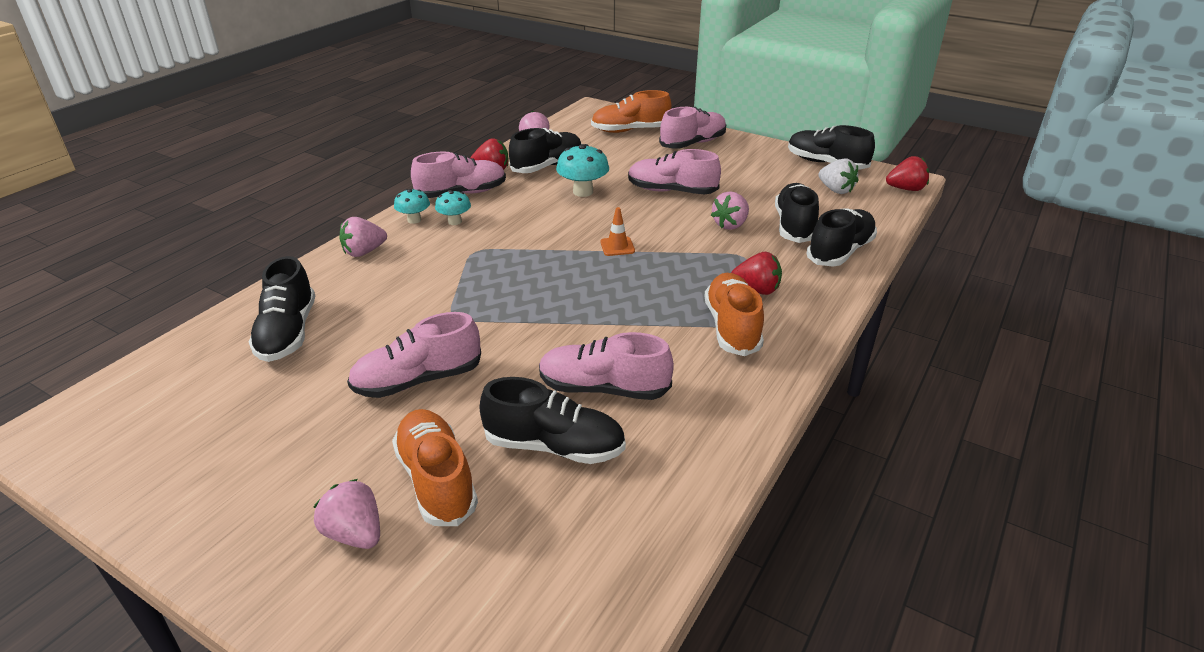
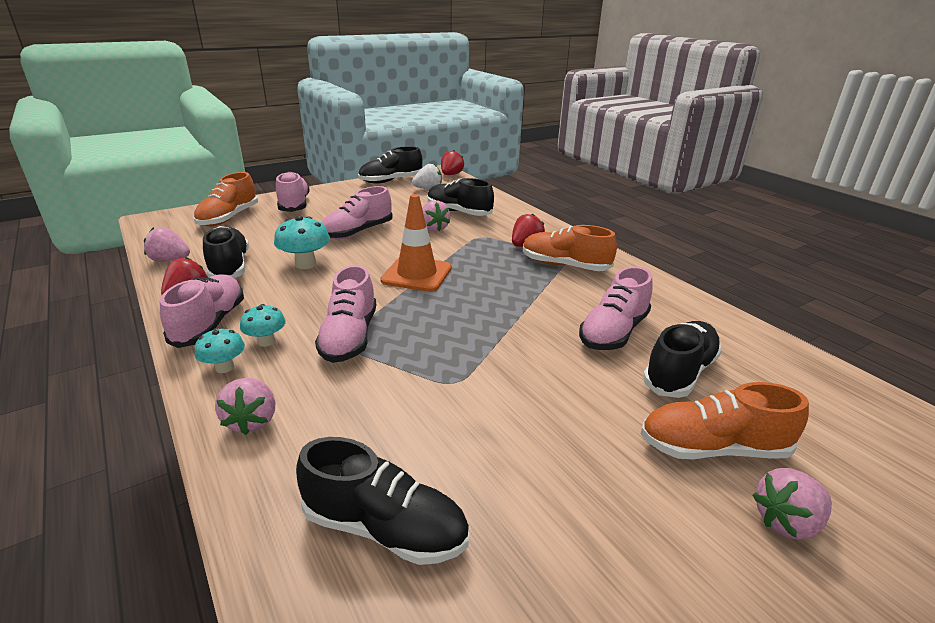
camera: 65 degrees left, 5 degrees down
(418, 380) = (553, 429): pink shoe -> pink shoe (349, 337)
(617, 246) = (417, 274): orange traffic cone -> orange traffic cone, size x2.04
(840, 252) = (503, 211): black shoe -> none

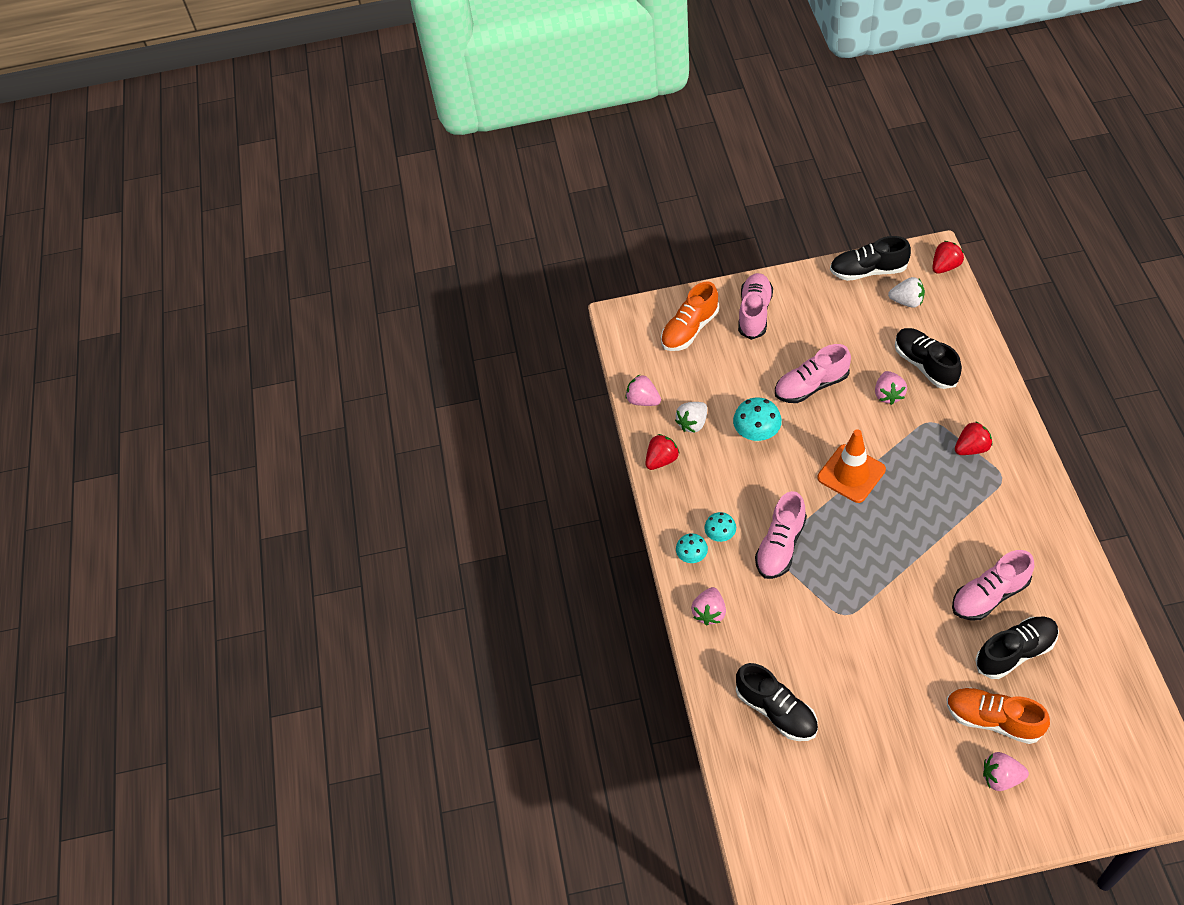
camera: 30 degrees right, 25 degrees up
(210, 324) = (680, 503): pink shoe -> none
(230, 267) = (692, 423): black shoe -> white strawberry
(565, 265) = (994, 492): orange shoe -> none

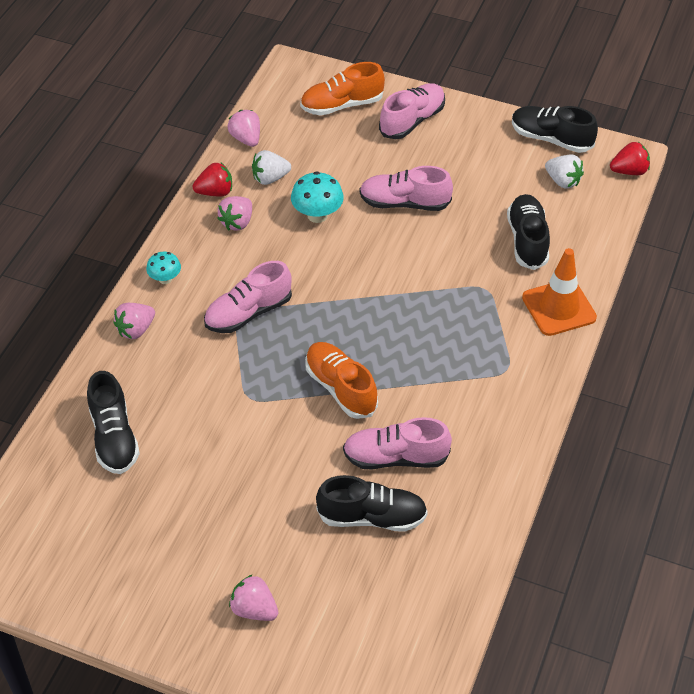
camera: 25 degrees right, 5 degrees down
(720, 535) = (205, 276): turquoise mushroom -> none
(851, 473) = (369, 291): orange traffic cone -> orange traffic cone (559, 308)
(888, 394) = (468, 246): pink strawberry -> pink strawberry (237, 222)
(971, 448) = (502, 330): red strawberry -> none
(993, 720) = (295, 559): orange shoe -> orange shoe (341, 388)

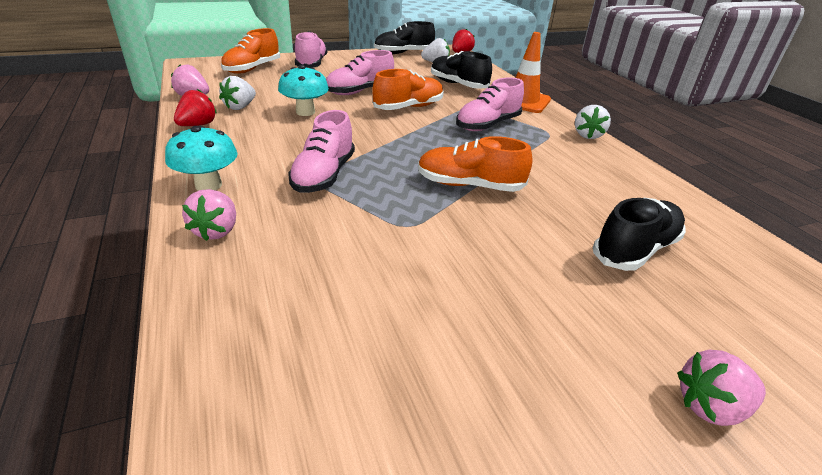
camera: 45 degrees left, 15 degrees down
(114, 437) = (302, 338): black shoe -> none
(165, 279) = (208, 185): turquoise mushroom -> turquoise mushroom, size x1.58
(237, 222) = (241, 133): pink strawberry -> none
(395, 457) = (577, 204): pink shoe -> pink shoe (487, 125)
(420, 256) = (408, 107): none -> orange shoe
(541, 395) = (587, 135): none -> white strawberry

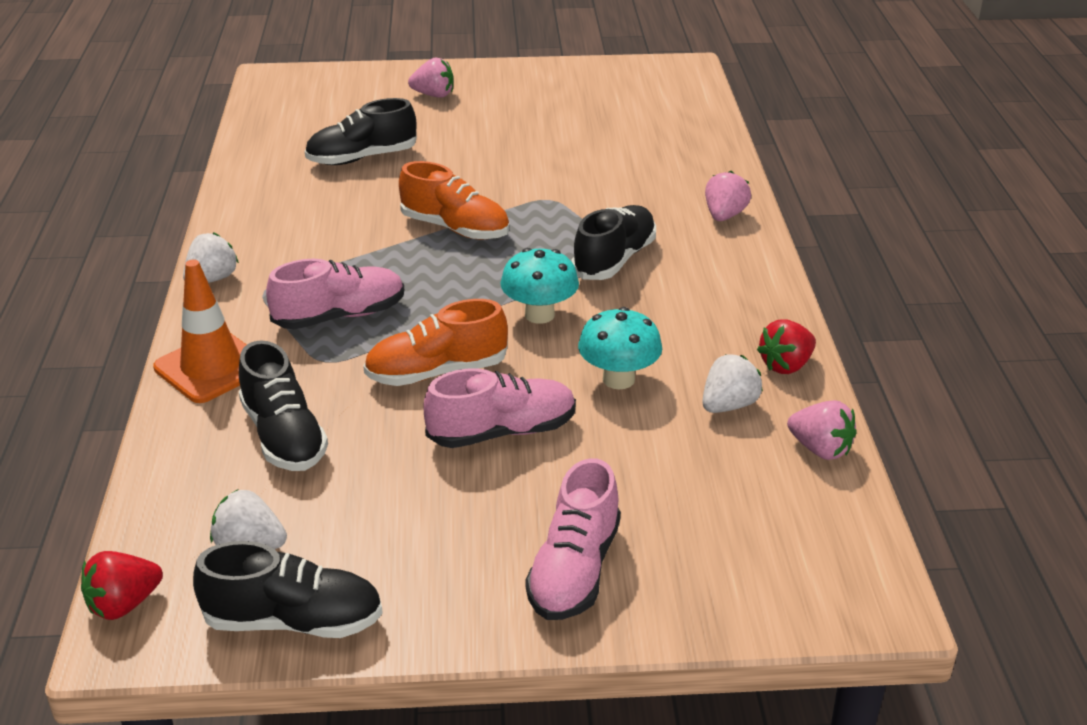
camera: 160 degrees left, 0 degrees up
(208, 185) = (743, 262): turquoise mushroom -> turquoise mushroom (539, 315)
(252, 69) = (720, 558): orange shoe -> none
(324, 175) = (614, 260): pink shoe -> black shoe

